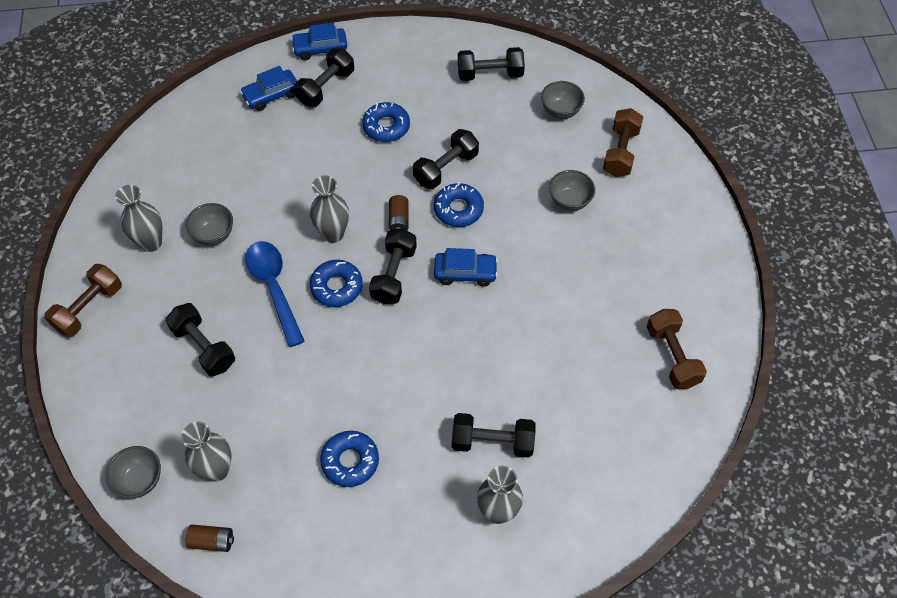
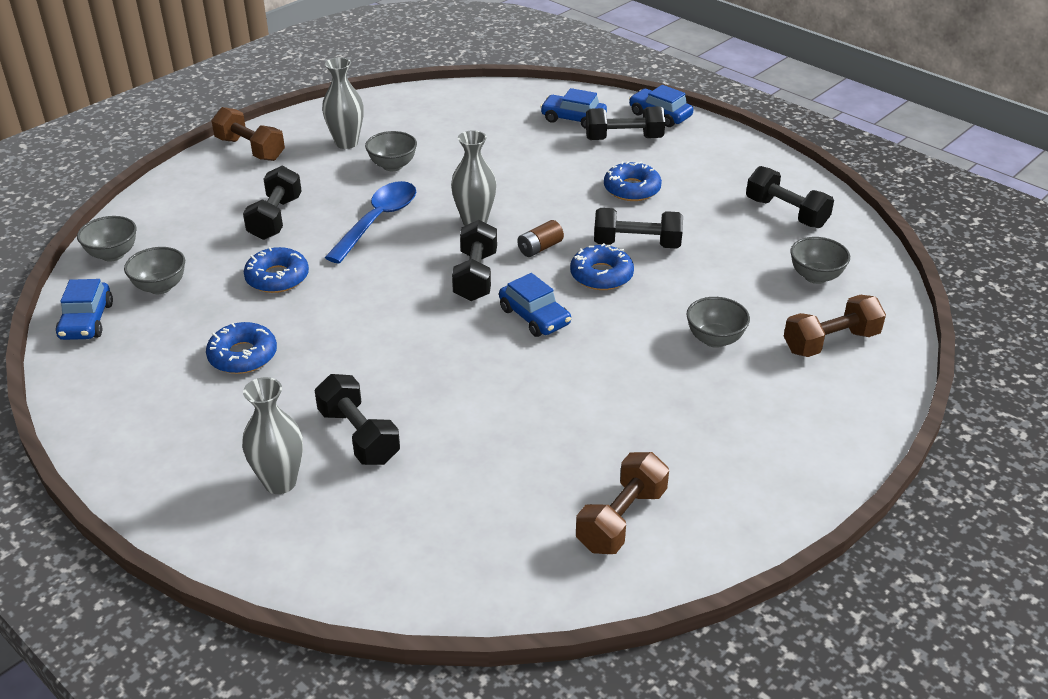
camera: 50 degrees right, 20 degrees down
(89, 308) = (250, 149): brown dumbbell -> brown dumbbell turned 45 degrees clockwise
(212, 541) = (86, 321): brown battery -> blue car
(217, 470) = (160, 287): grey vase -> grey bowl
(336, 287) = (421, 252): blue donut -> blue donut (277, 278)
(394, 275) = (475, 276): black dumbbell -> black dumbbell turned 60 degrees counterclockwise

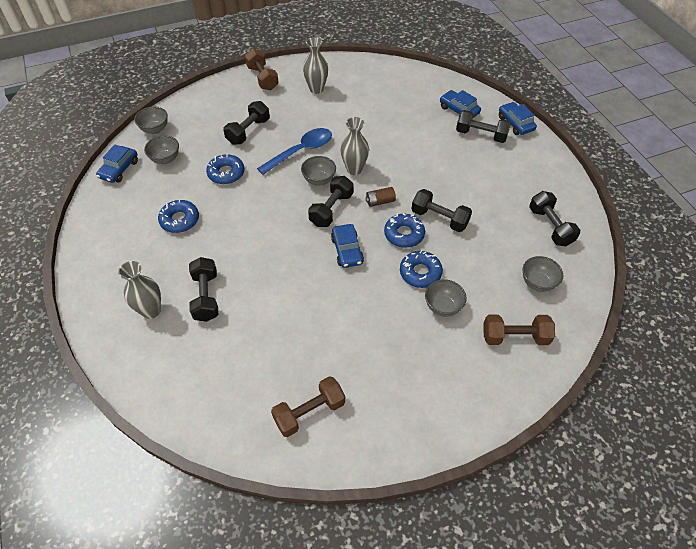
camera: 25 degrees right, 15 degrees up
(392, 166) = (332, 114): grey bowl -> grey bowl (319, 180)
(632, 189) = (462, 175): blue donut -> blue donut (420, 273)

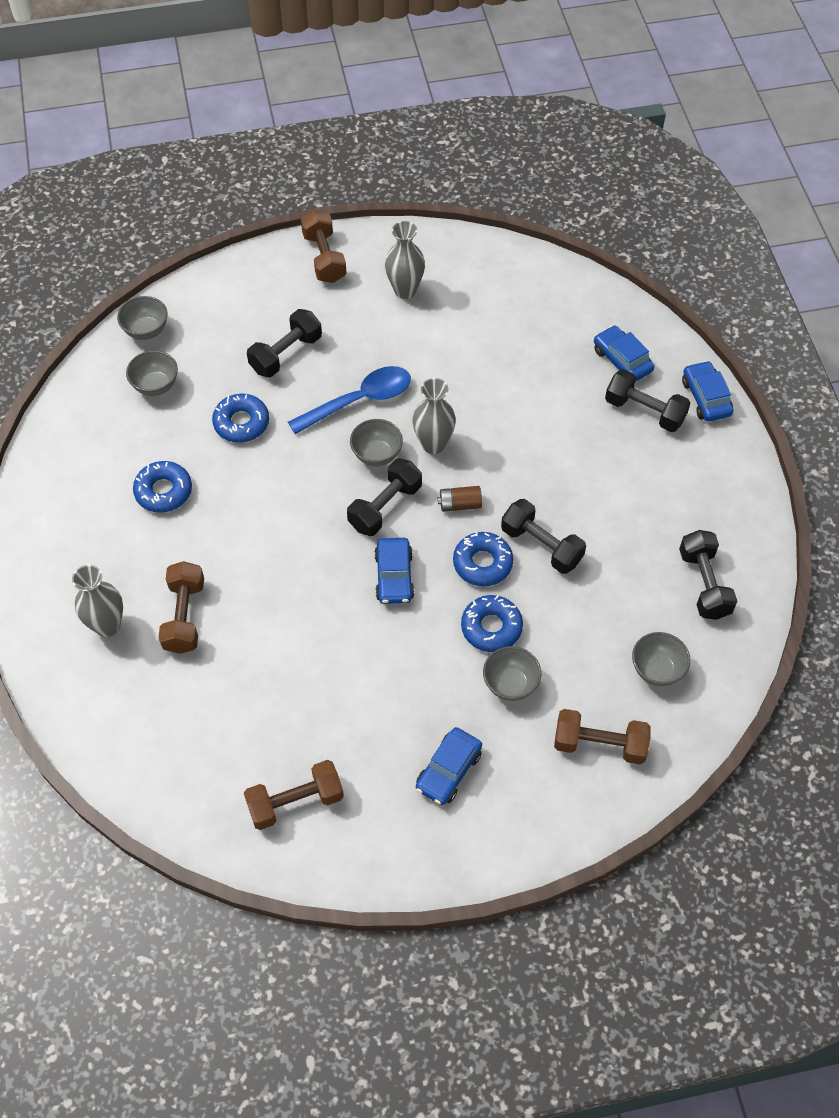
camera: 10 degrees right, 5 degrees up
(119, 169) = (86, 394): blue car -> blue car (448, 770)
(206, 296) = (184, 616): black dumbbell -> brown dumbbell

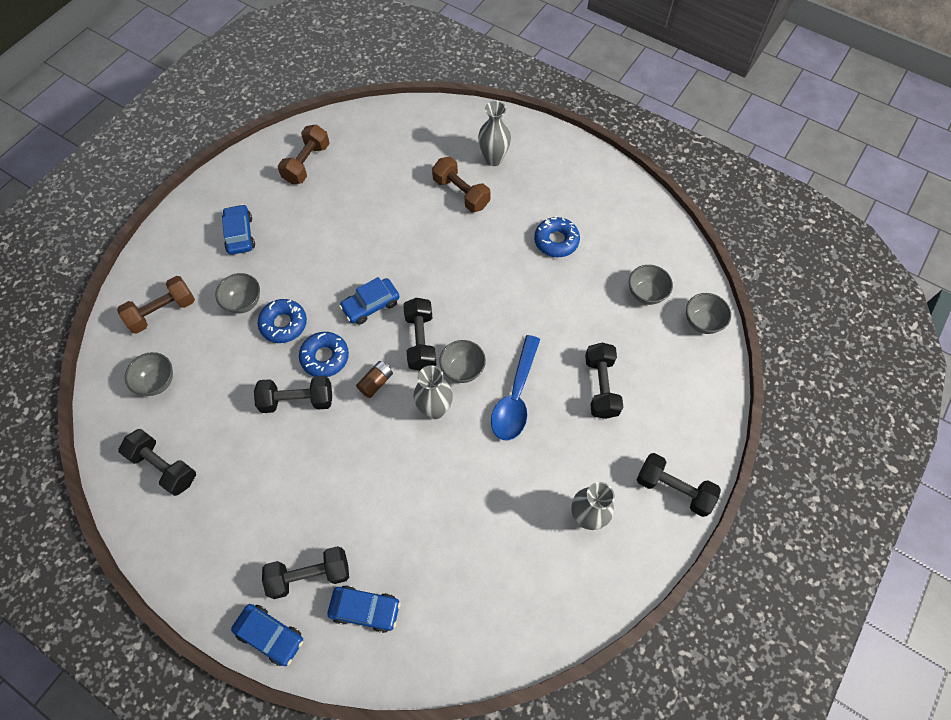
camera: 135 degrees right, 5 degrees up
(241, 423) = (567, 316): blue donut -> none
(324, 258) = (673, 489): brown dumbbell -> black dumbbell
(394, 576) = (371, 305): blue car -> blue car turned 75 degrees counterclockwise

